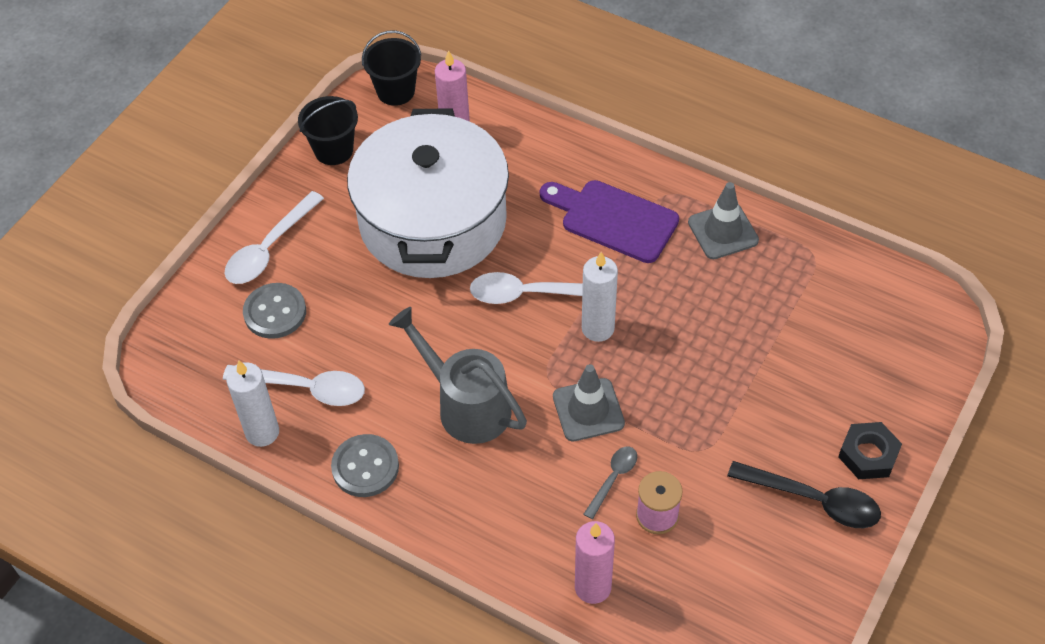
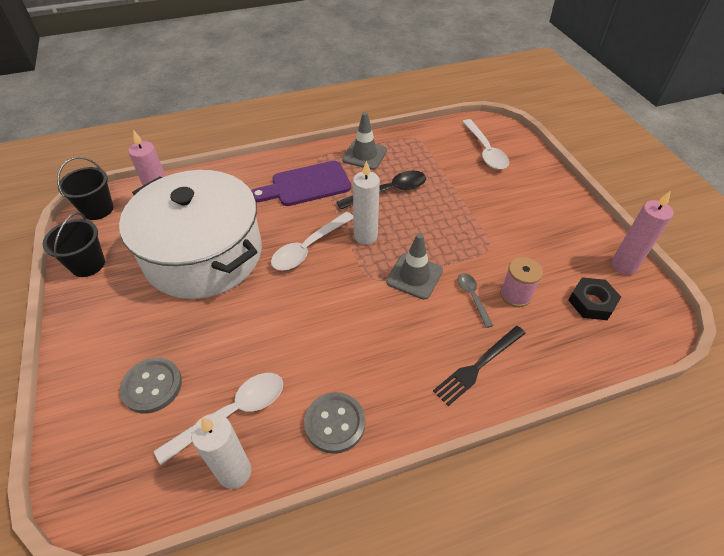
camera: 50 degrees left, 5 degrees down
(269, 248) = (102, 351): white spoon -> white spoon (485, 151)
(465, 405) = (348, 331): grey watering can -> none
(531, 537) = (478, 366): none -> black fork
(593, 587) = (542, 360): pink candle -> pink candle (623, 265)
(814, 500) = (561, 228): black spoon -> black spoon (388, 191)
(868, 455) = (550, 193): black nut -> black nut (592, 302)

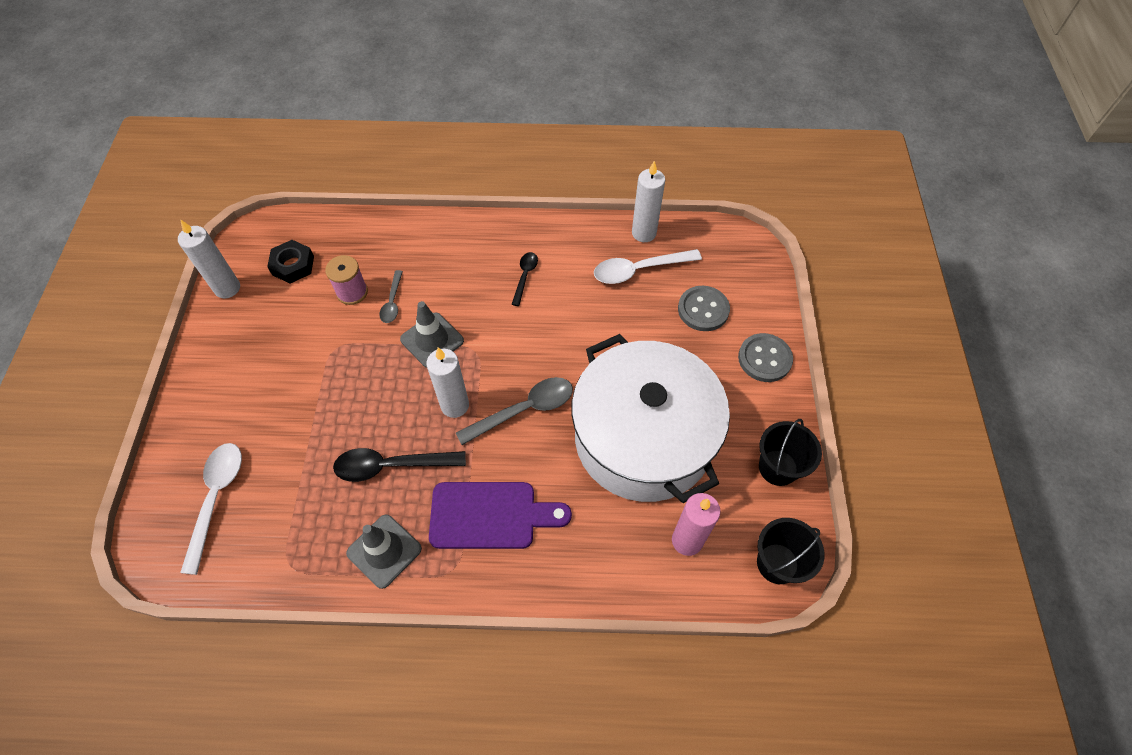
camera: 160 degrees left, 10 degrees up
(308, 248) = (524, 410): white spoon -> grey spoon
(335, 423) = (562, 241): grey button -> grey button (764, 359)
(359, 363) = (525, 276): none -> black spoon
(478, 366) = (430, 246): black fork -> none
(623, 265) = (227, 288): pink candle -> white candle

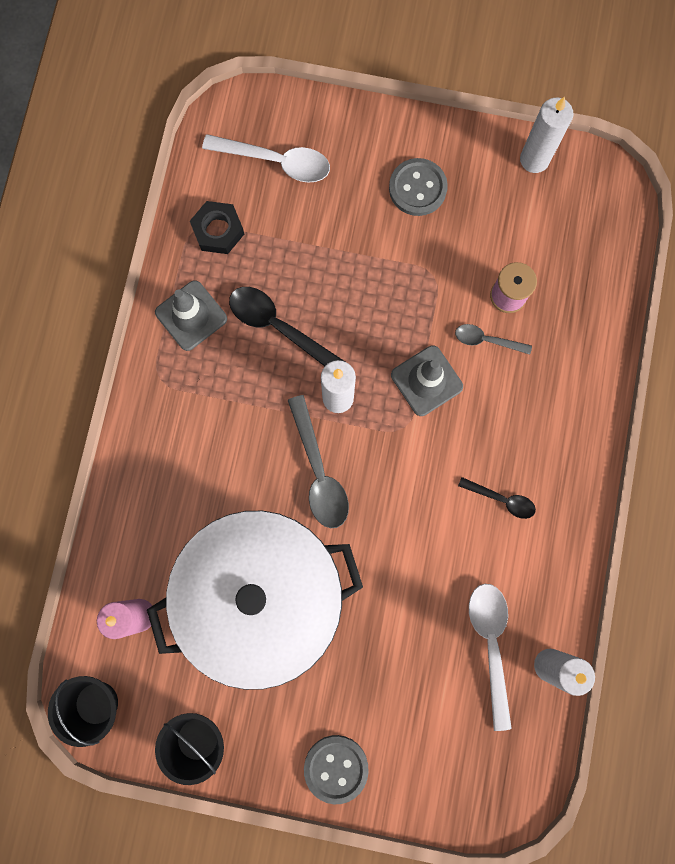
camera: 100 degrees right, 20 degrees up
(293, 265) = (558, 230): black nut -> black nut (218, 230)
(391, 466) = (279, 327): black spoon -> black spoon turned 60 degrees counterclockwise
(490, 515) = (206, 420): purple cutting board -> none
(703, 310) = (418, 711): grey button -> grey button (417, 188)

